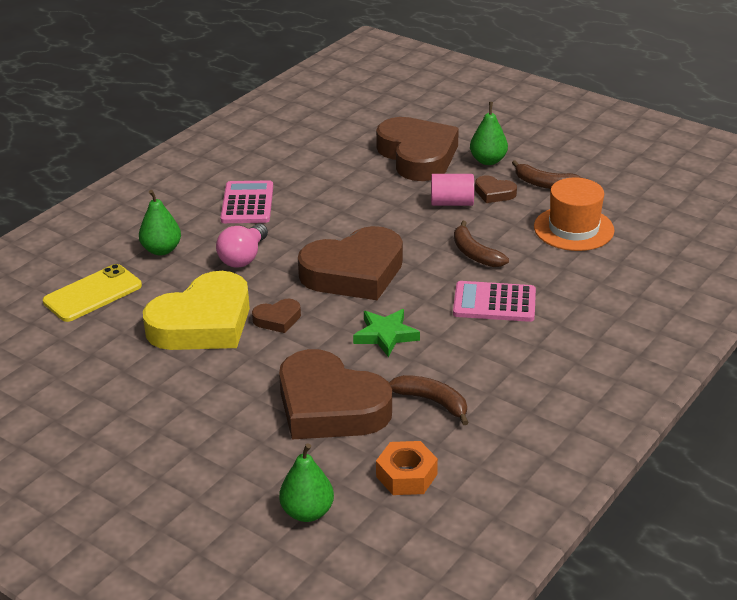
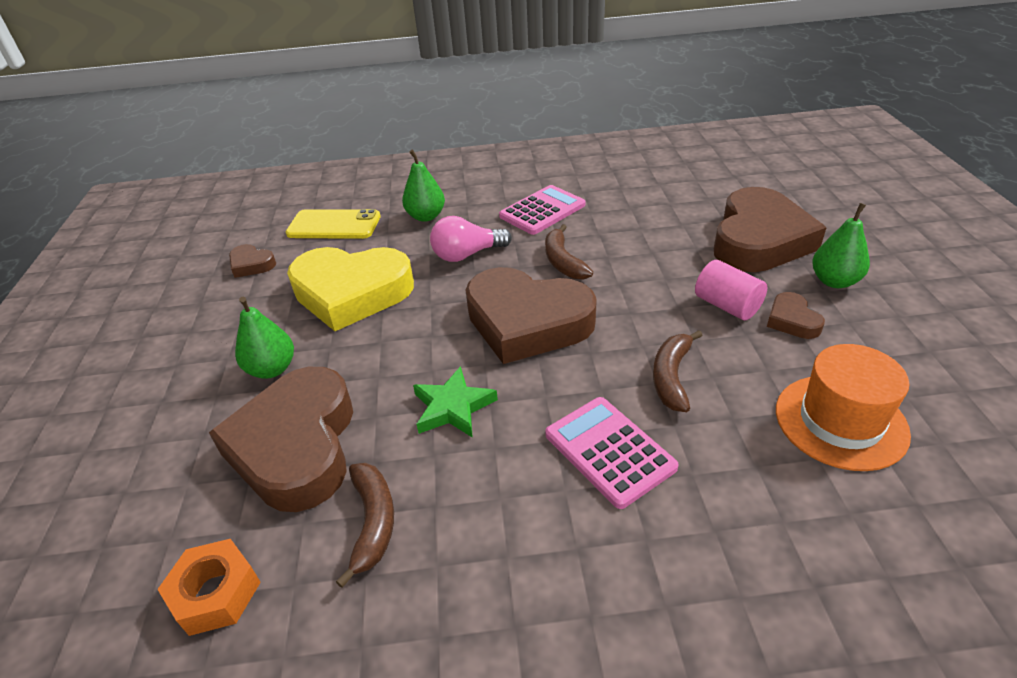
camera: 50 degrees right, 5 degrees up
(277, 319) = (401, 326): brown heart -> brown heart (251, 265)
(307, 512) = (100, 548): green pear -> green pear (272, 369)
(544, 184) = (873, 342): brown banana -> brown banana (563, 261)

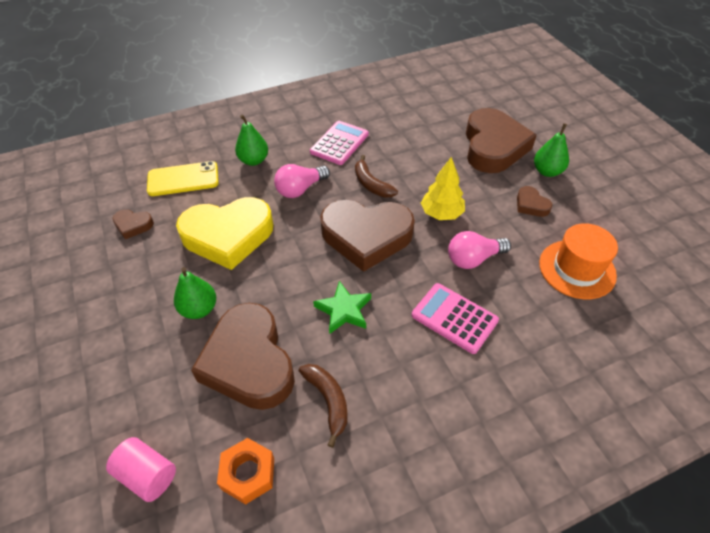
camera: 20 degrees left, 10 degrees up
(647, 311) = (441, 213): none -> yellow tree
(672, 376) = (473, 259): brown banana -> pink light bulb
(727, 306) = (489, 201): pink cylinder -> pink cylinder (147, 475)

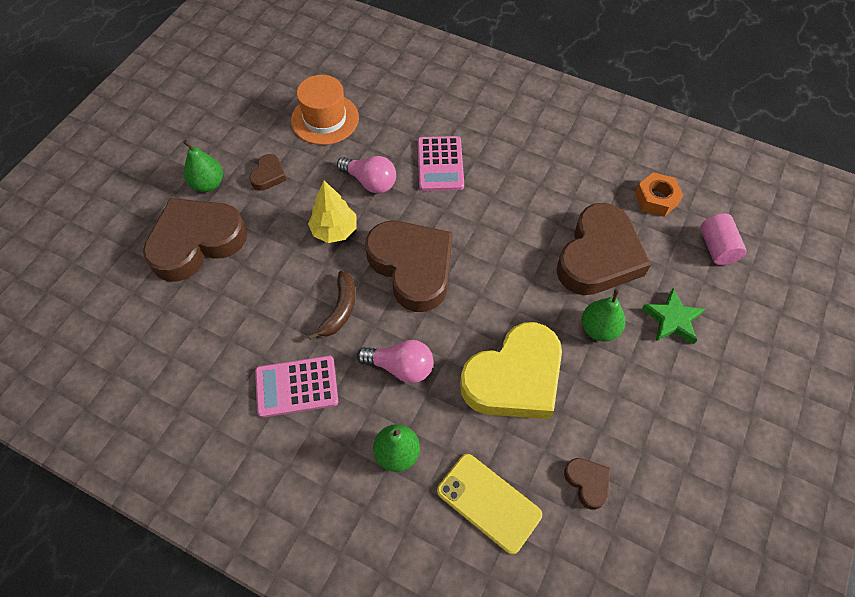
camera: 130 degrees left, 10 degrees up
(228, 236) = (514, 378): yellow heart -> yellow heart turned 105 degrees clockwise
(328, 401) = (573, 192): brown banana -> none
(343, 310) = (499, 231): green star -> green star (672, 319)

